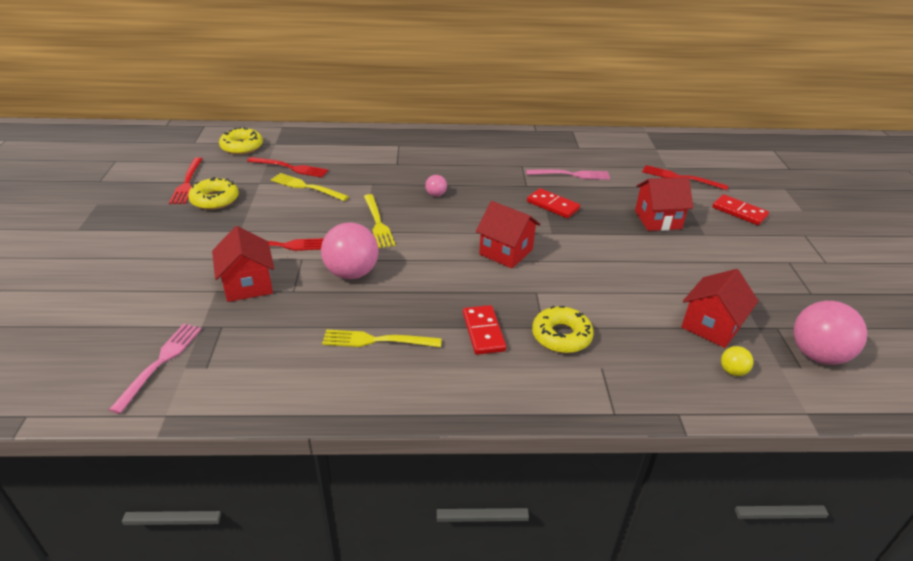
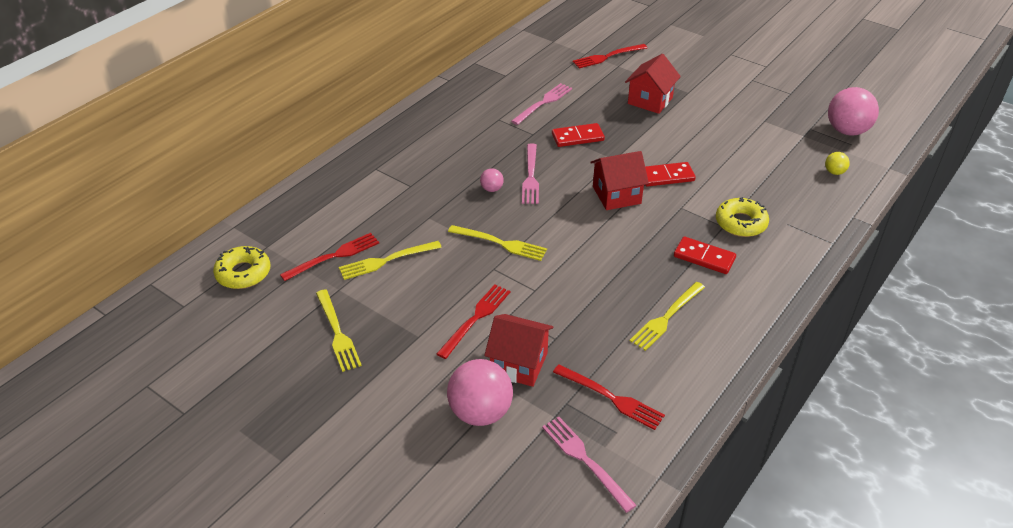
camera: 50 degrees left, 5 degrees up
(187, 183) = (277, 342): red fork -> red fork (612, 398)
(215, 200) = (338, 333): yellow donut -> yellow fork
(351, 273) = (562, 292): pink ball -> pink ball (480, 412)
(473, 205) = (531, 177): none -> pink fork
(711, 326) = (787, 153): red house -> none
(739, 212) = (678, 61): red domino -> red domino (666, 176)

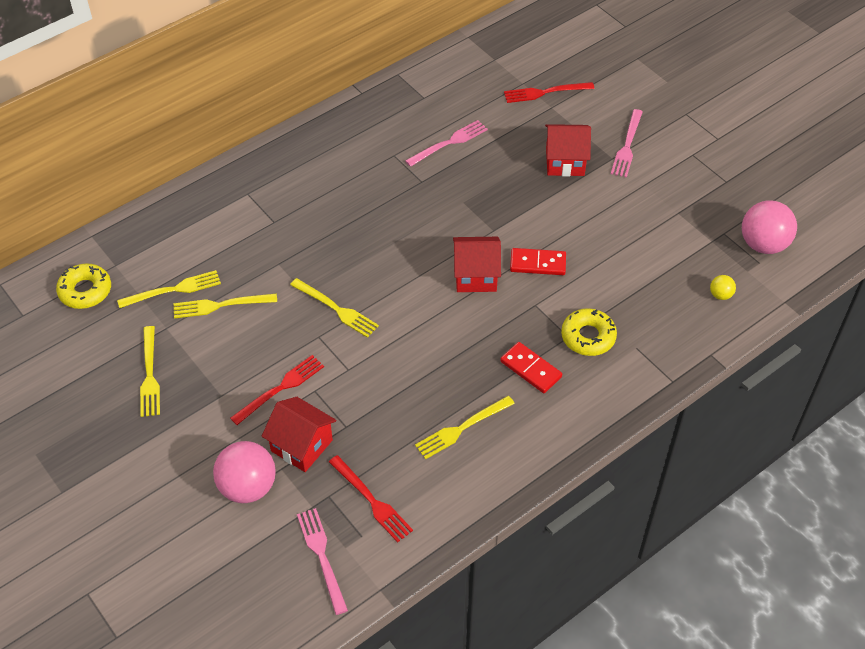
camera: 15 degrees right, 10 degrees up
(335, 256) = (174, 289): red fork -> yellow fork
(491, 189) = (352, 242): pink ball -> none
(531, 177) = (398, 235): pink fork -> pink fork (627, 146)
(577, 137) = (466, 195): red domino -> none
(650, 101) = (565, 162): red house -> red house turned 45 degrees clockwise

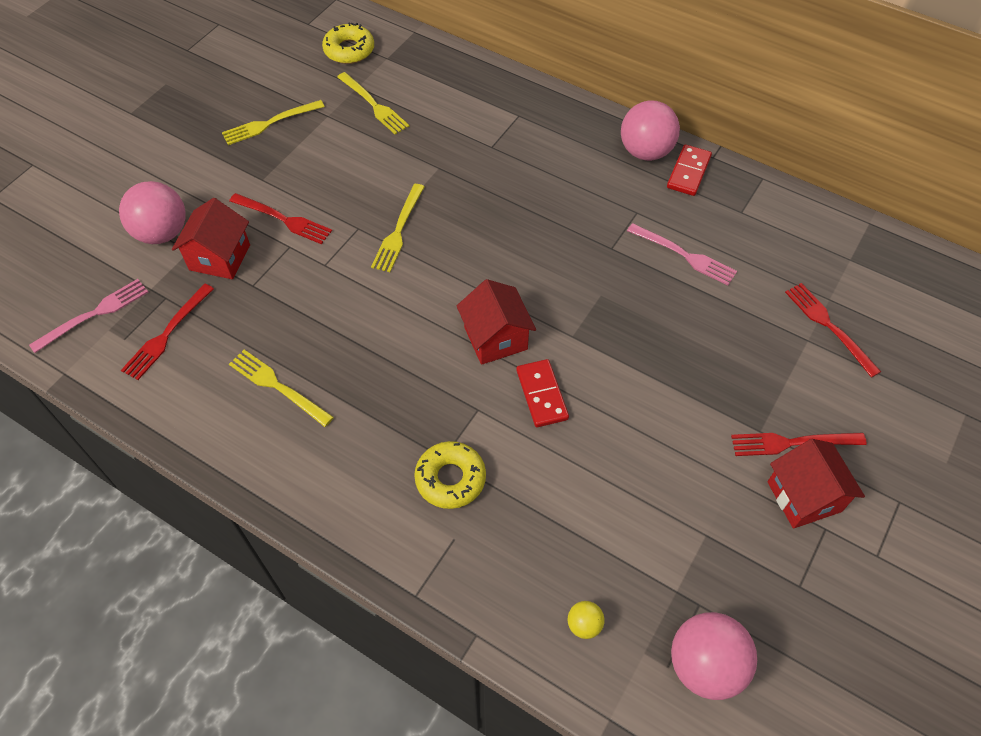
camera: 70 degrees right, 5 degrees up
(220, 305) = (368, 143): yellow fork -> none
(334, 129) = (645, 152): none -> pink ball
(531, 369) = (380, 430): red domino -> red domino (688, 172)
(565, 162) = (722, 379): red house -> red house (804, 496)
(627, 146) = (791, 443): pink fork -> red fork

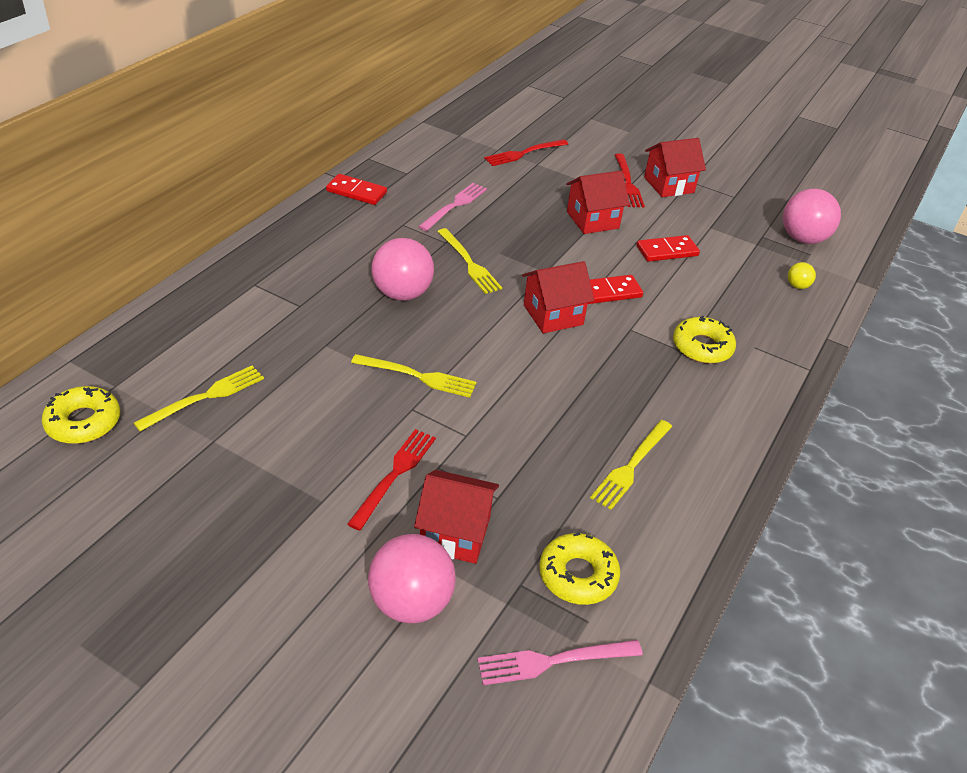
camera: 95 degrees left, 15 degrees down
(95, 313) = (552, 661): pink fork -> pink fork turned 60 degrees counterclockwise
(166, 335) = (578, 575): red fork -> yellow donut
(269, 124) = (214, 500): yellow fork -> yellow fork (470, 264)
(636, 469) = (667, 251): none -> red domino
(645, 152) = (326, 211): pink ball -> pink ball (402, 294)
(688, 392) = (592, 220): none -> red house

